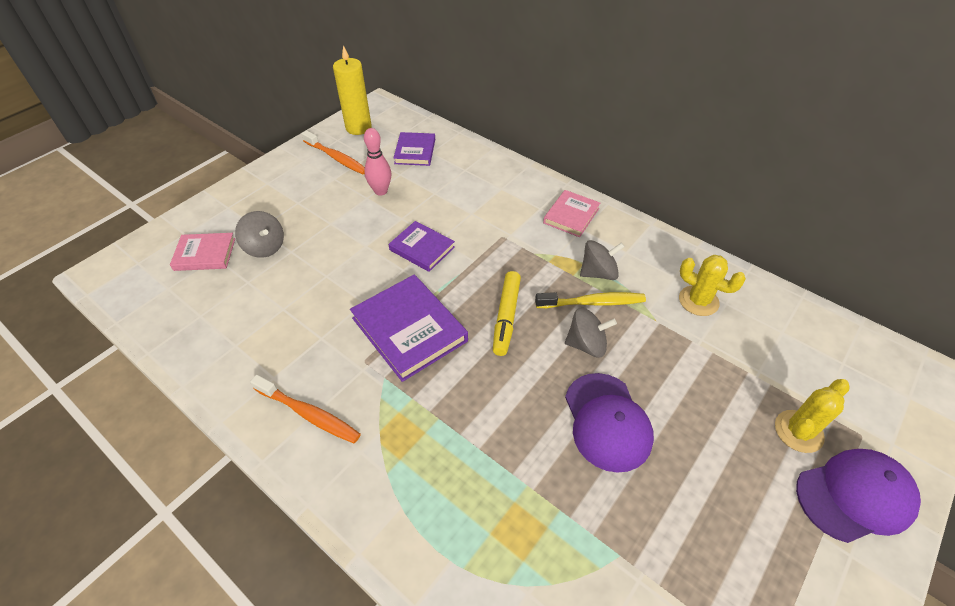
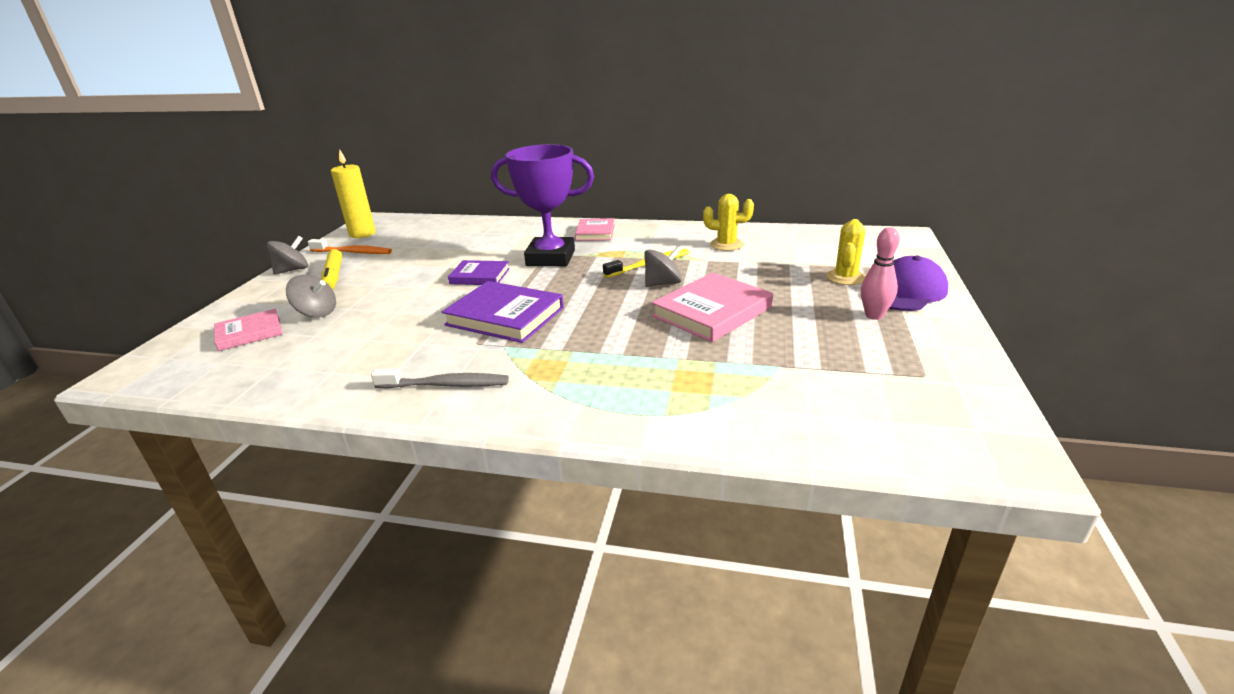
camera: 25 degrees left, 20 degrees down
(309, 414) = (446, 385): orange toothbrush -> grey toothbrush
(381, 191) = (414, 258): pink bowling pin -> pink bowling pin (874, 315)
(415, 151) = (429, 233): purple book -> none
(502, 245) = (550, 258): none -> purple trophy
(506, 317) = (586, 288): yellow marker -> yellow marker (333, 276)
(598, 273) = (641, 251): grey spinning top -> grey spinning top (293, 270)
(607, 421) = (712, 312): purple cap -> pink book

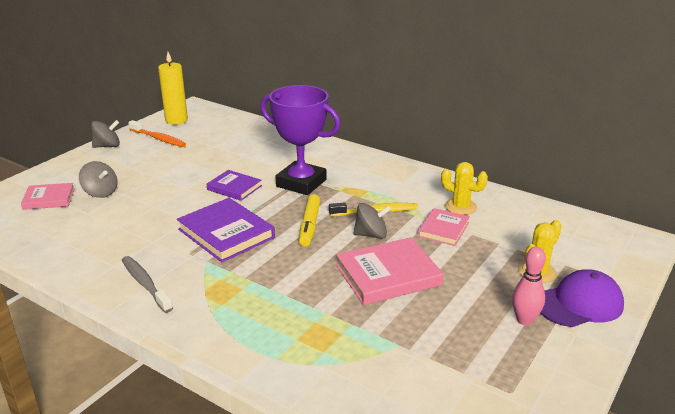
camera: 20 degrees right, 0 degrees up
(333, 276) = (131, 160): yellow marker -> yellow marker (309, 225)
(446, 385) = (145, 284): grey toothbrush -> grey toothbrush turned 150 degrees counterclockwise
(595, 232) = (357, 164): pink book -> pink book (443, 229)

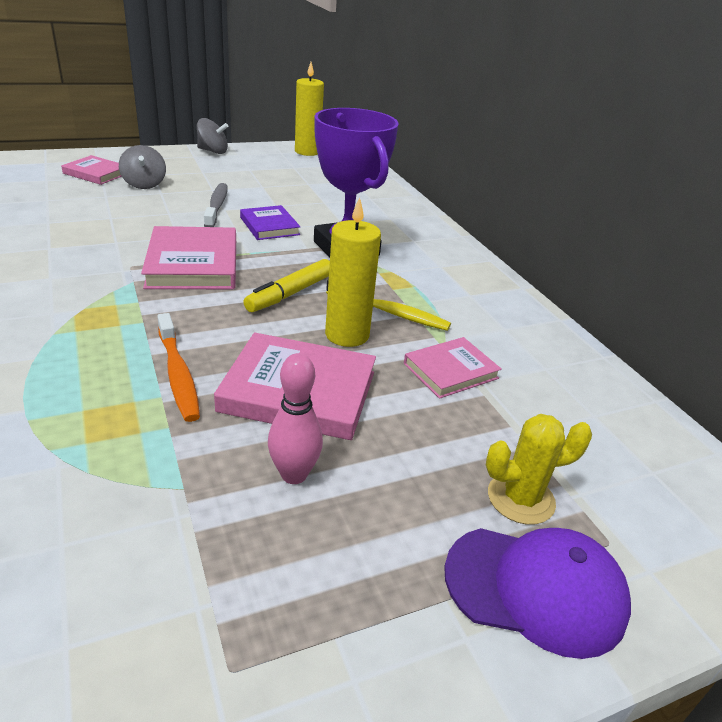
camera: 30 degrees right, 5 degrees up
(145, 284) = (44, 276): grey toothbrush -> grey toothbrush (217, 206)
(158, 138) = (266, 160): orange toothbrush -> orange toothbrush (178, 374)
(226, 233) = (193, 264): purple book -> pink book
(371, 235) = (347, 335): grey spinning top -> yellow candle
(460, 207) = (512, 354): yellow cactus -> none
(524, 320) = (407, 561): pink bowling pin -> pink bowling pin (294, 474)

